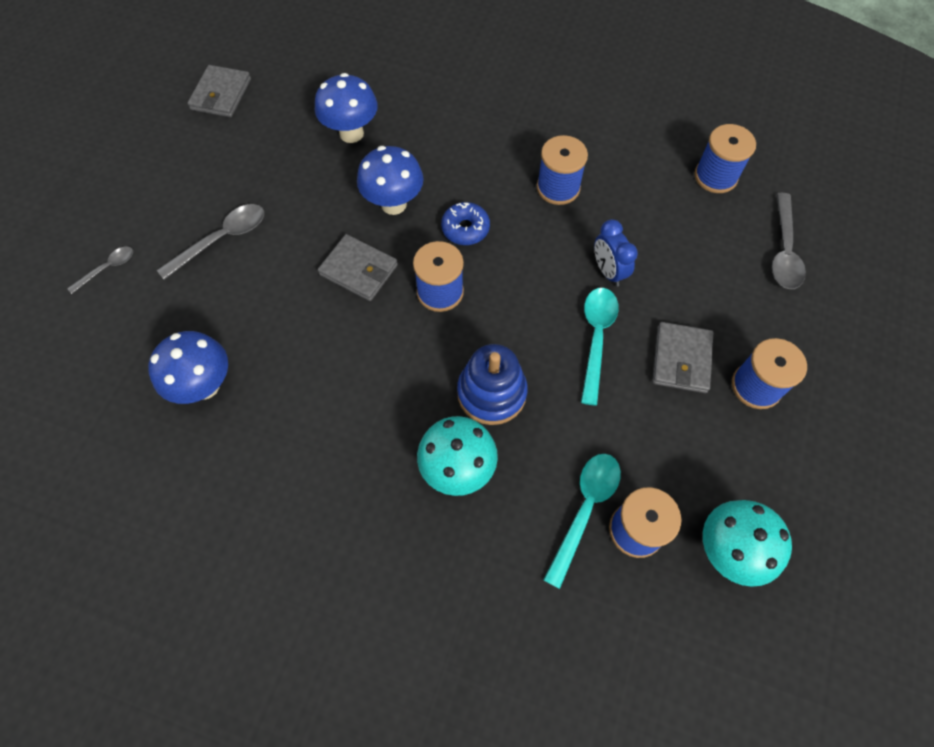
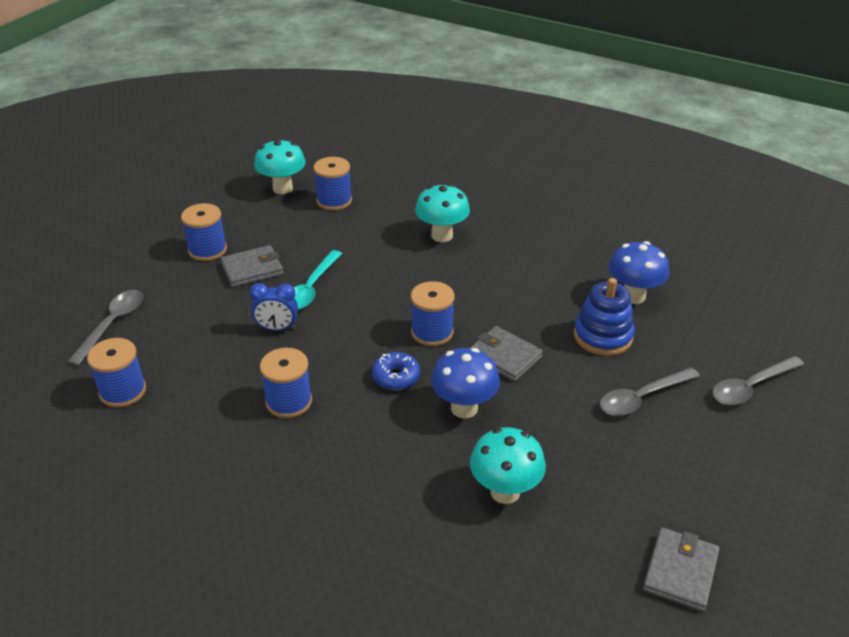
camera: 170 degrees left, 25 degrees down
(107, 268) = (751, 387): grey spoon -> grey spoon, size x1.69
(351, 133) = (505, 492): blue mushroom -> turquoise mushroom
(491, 393) = (406, 268): blue stacking toy -> blue stacking toy (603, 336)
(585, 510) = (362, 211): turquoise spoon -> none
(608, 271) = (277, 328): blue clock -> blue clock turned 105 degrees clockwise
(681, 359) = (252, 269): grey wallet -> grey wallet turned 45 degrees clockwise

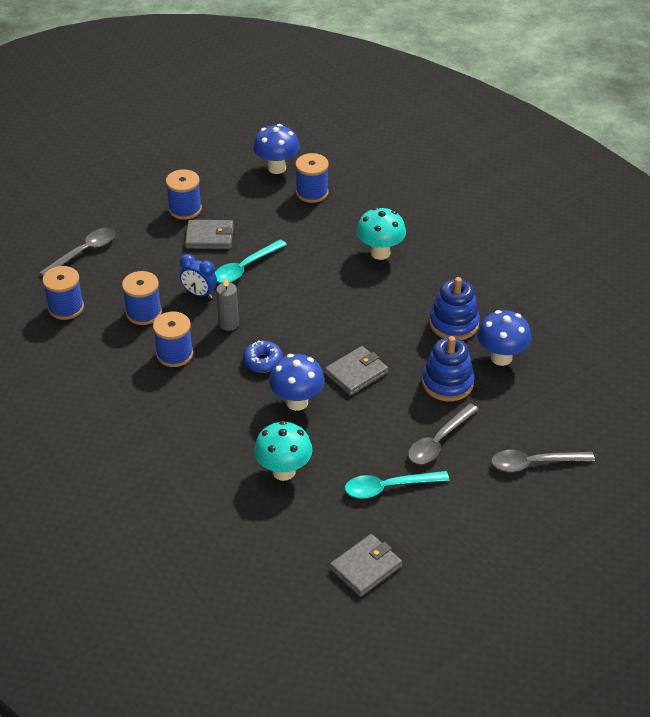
camera: 25 degrees right, 5 degrees up
(282, 188) = (277, 168): turquoise mushroom -> blue mushroom
(331, 349) = (228, 324): none -> grey candle
(432, 332) = (314, 335): blue spool -> blue spool (144, 313)
(504, 356) = (356, 373): grey wallet -> grey wallet turned 75 degrees clockwise
(563, 278) = (454, 323): none -> blue stacking toy
(631, 466) = (389, 487): none -> turquoise spoon
(642, 398) = (438, 441): grey spoon -> grey spoon turned 45 degrees counterclockwise

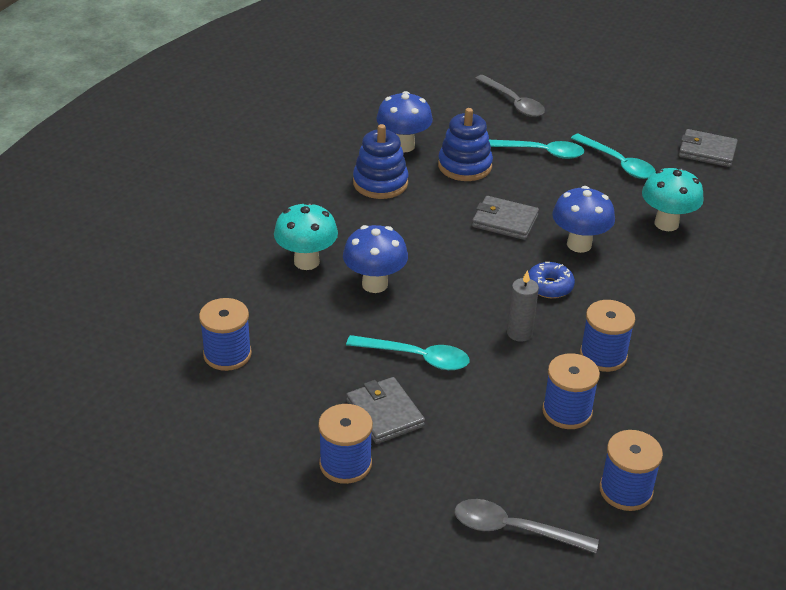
camera: 120 degrees left, 5 degrees down
(199, 294) = (493, 377): blue clock -> none
(277, 168) = (192, 408): blue mushroom -> blue mushroom (375, 284)
(438, 441) = (539, 152): grey spoon -> turquoise spoon

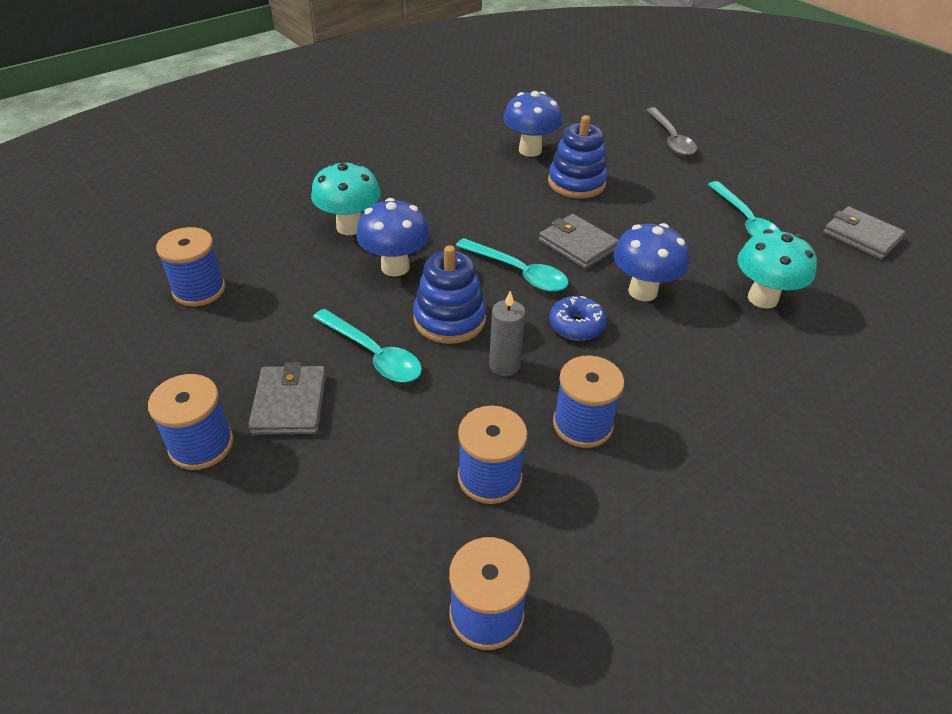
camera: 25 degrees right, 5 degrees up
(380, 183) = (480, 176): blue stacking toy -> blue stacking toy (449, 319)
(514, 529) = (310, 607): grey spoon -> none
(539, 152) = (665, 190): turquoise spoon -> turquoise spoon (518, 272)

